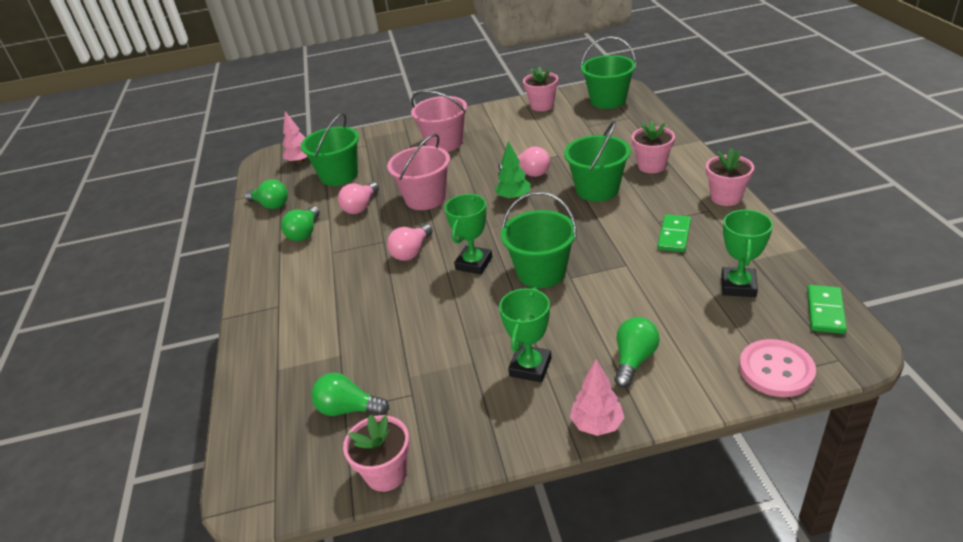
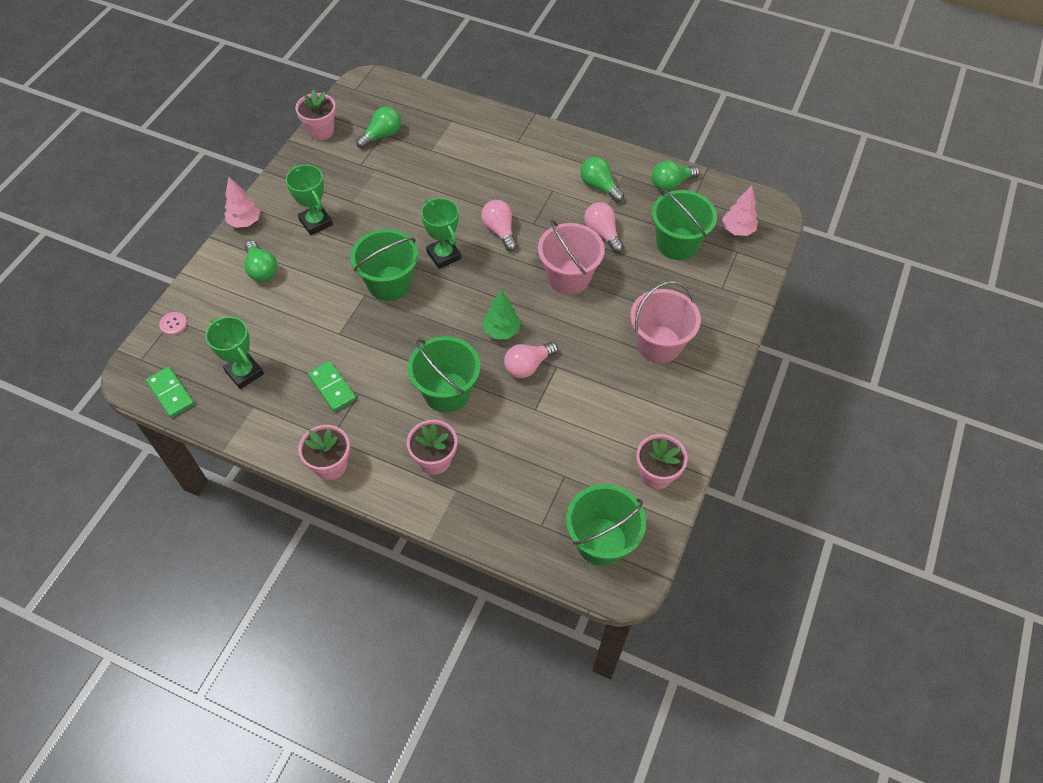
camera: 120 degrees right, 20 degrees up
(776, 370) = (173, 324): pink button -> pink button, size x0.50

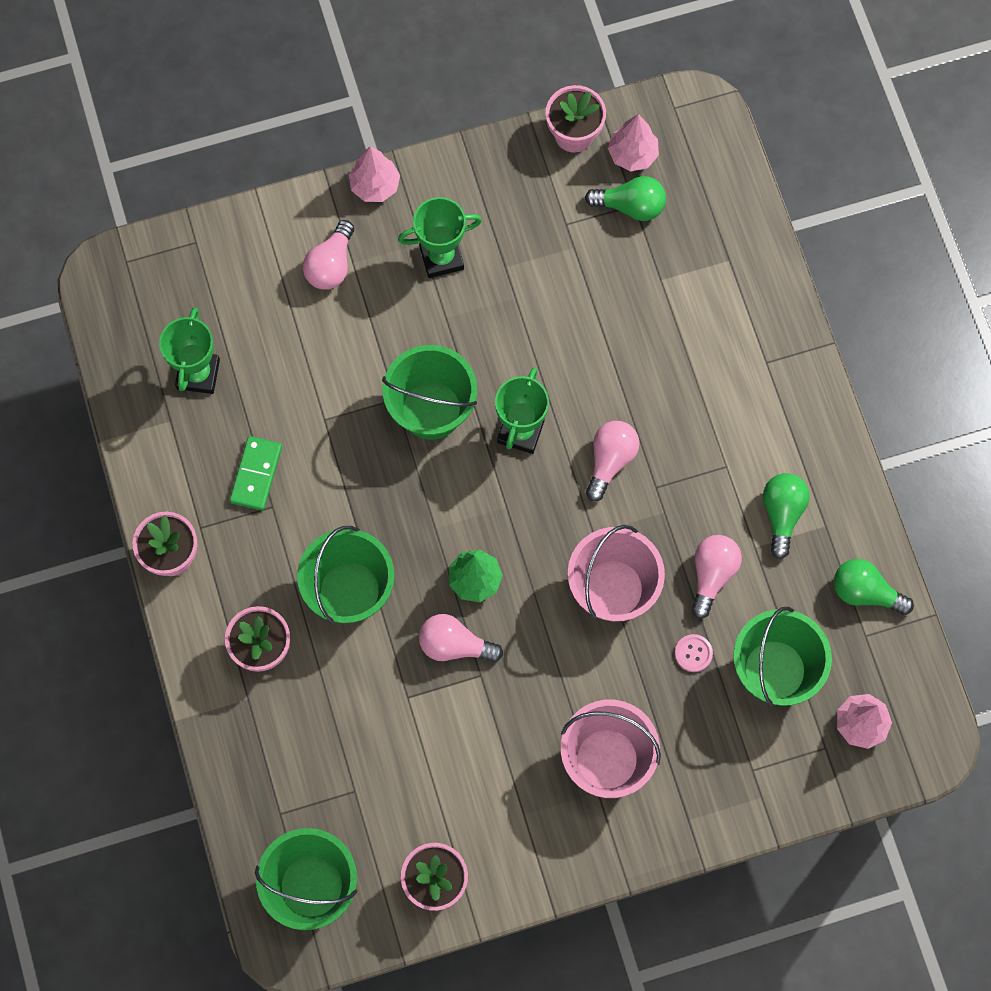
camera: 50 degrees right, 15 degrees up
(171, 393) = (116, 329): green domino -> none
(173, 324) = (191, 249): pink button -> pink button (693, 653)
(261, 269) = (331, 265): green light bulb -> pink light bulb
(316, 222) = (441, 257): green trophy -> green trophy turned 60 degrees clockwise
(358, 118) = (632, 155): none -> pink tree

